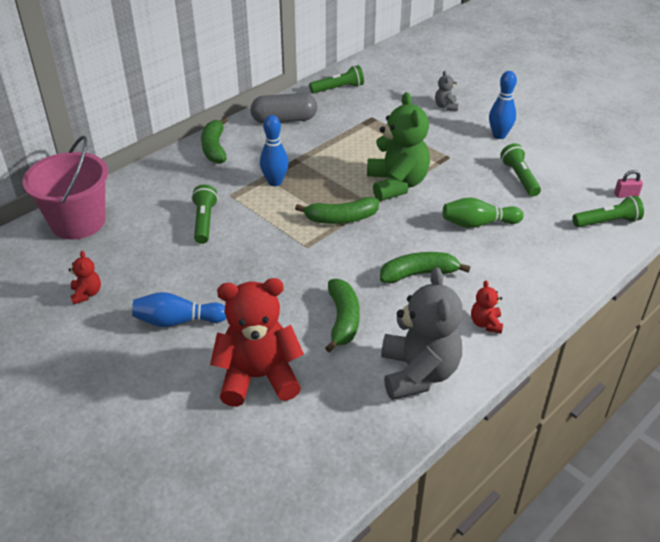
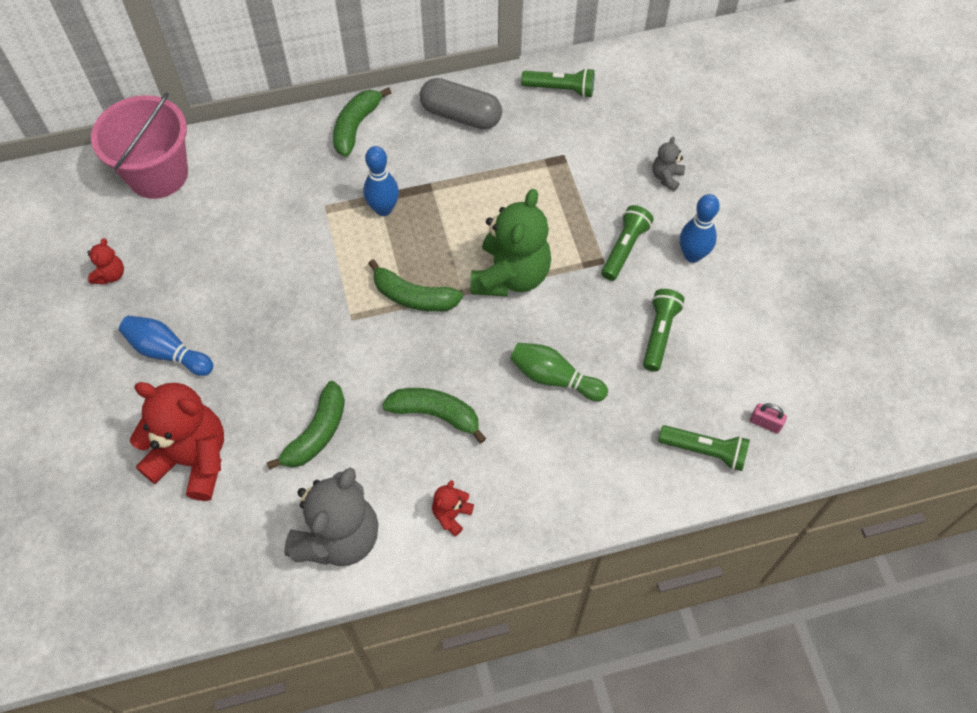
camera: 30 degrees right, 20 degrees up
(204, 222) = (275, 233): green flashlight -> green flashlight (624, 249)

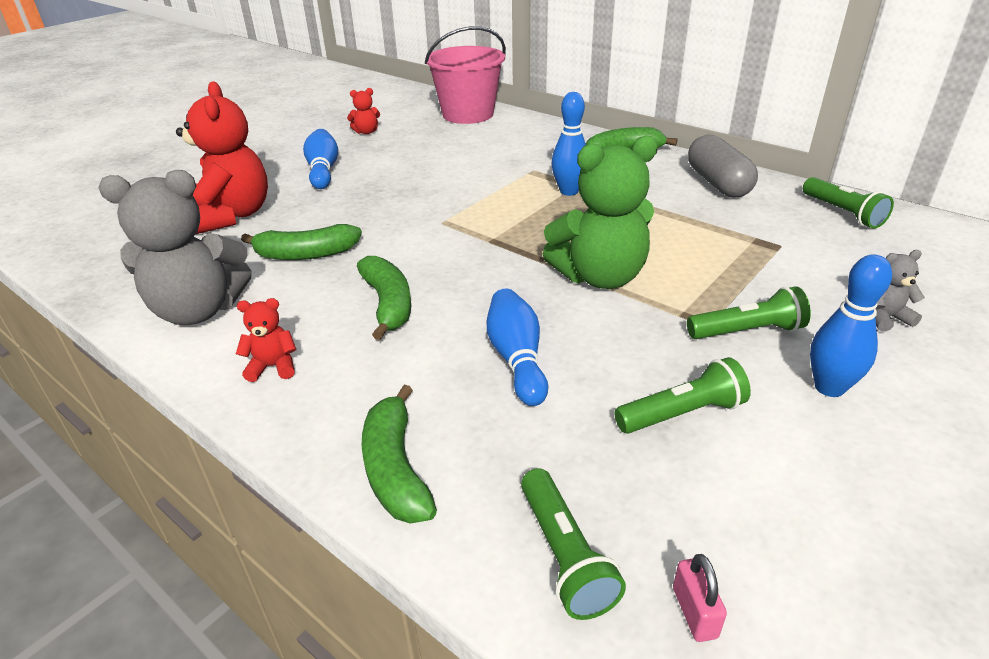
camera: 55 degrees right, 25 degrees down
(413, 297) = (503, 239): green banana -> green banana (395, 469)
(554, 378) = (517, 359): green bowling pin -> blue bowling pin

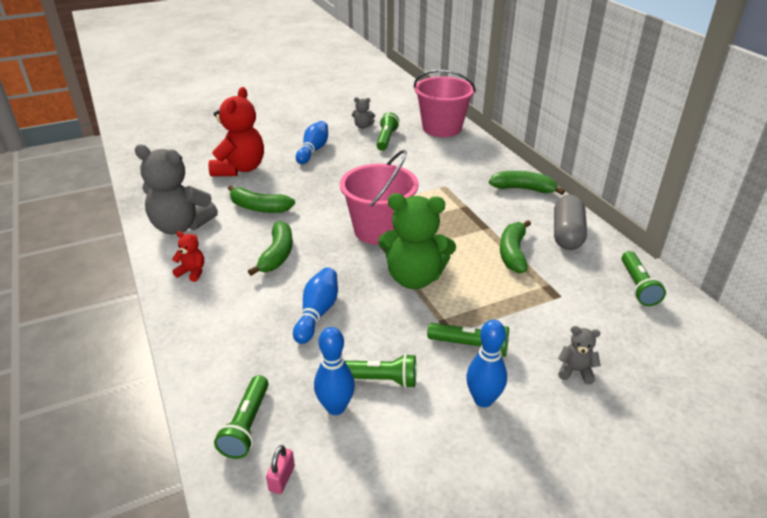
camera: 25 degrees right, 0 degrees up
(366, 132) = (363, 126): red teddy bear -> grey teddy bear
(395, 469) = (206, 350): green banana -> green banana (513, 253)
(410, 139) = (386, 139): none -> green flashlight
(500, 236) = (379, 230): none -> pink bucket
(569, 191) = (453, 210): blue bowling pin -> blue bowling pin (335, 407)

